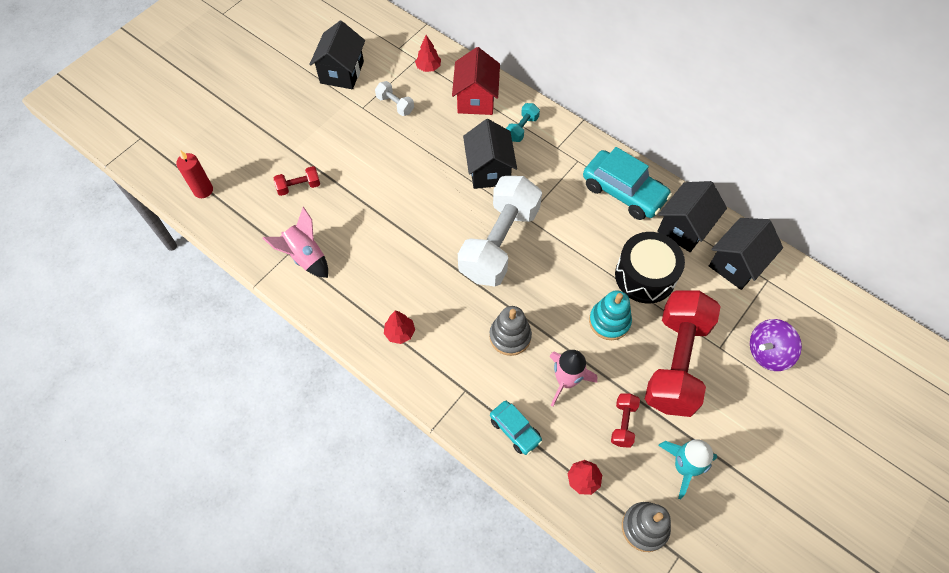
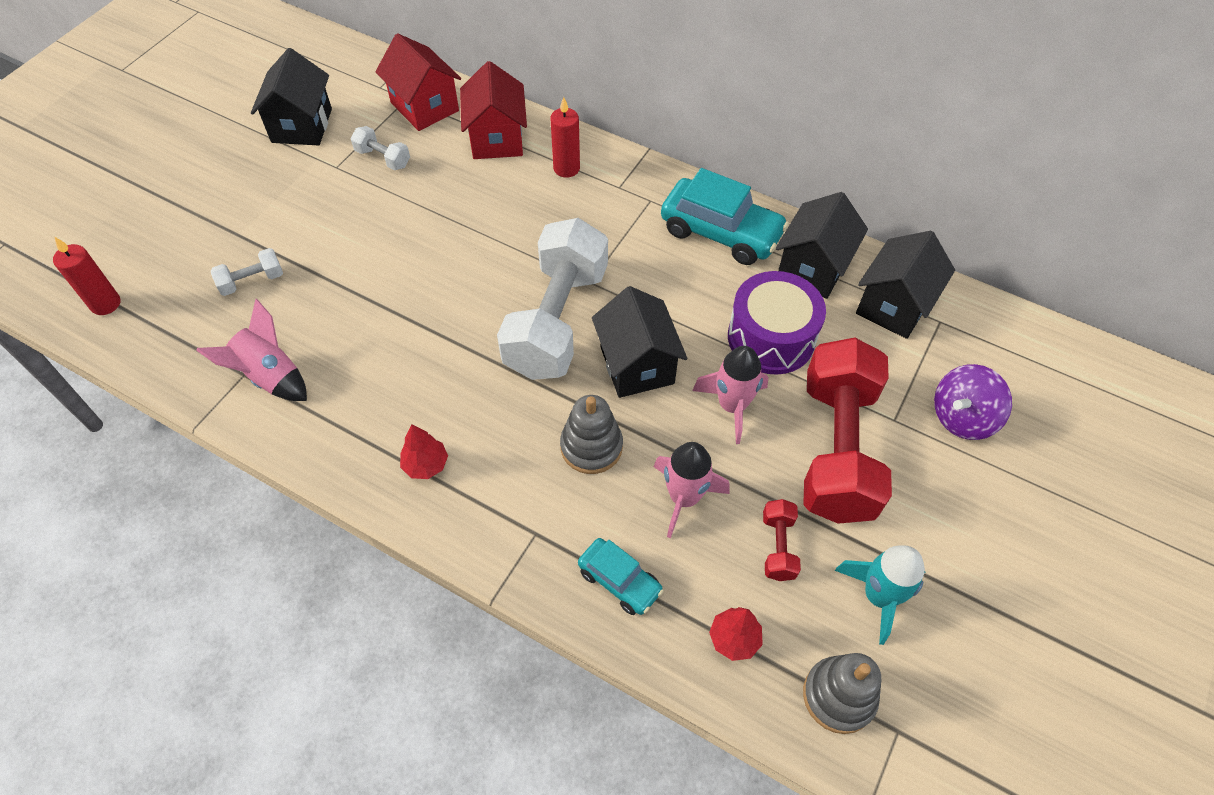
camera: 10 degrees left, 5 degrees down
(299, 186) = (252, 281): red dumbbell -> white dumbbell
(428, 67) = (424, 107): red tree -> red house
(489, 170) = (528, 227): black house -> black house (637, 365)
(522, 128) = (566, 168): turquoise dumbbell -> red candle
(609, 321) = (732, 406): turquoise stacking toy -> pink rocket
(645, 276) = (771, 338): black drum -> purple drum

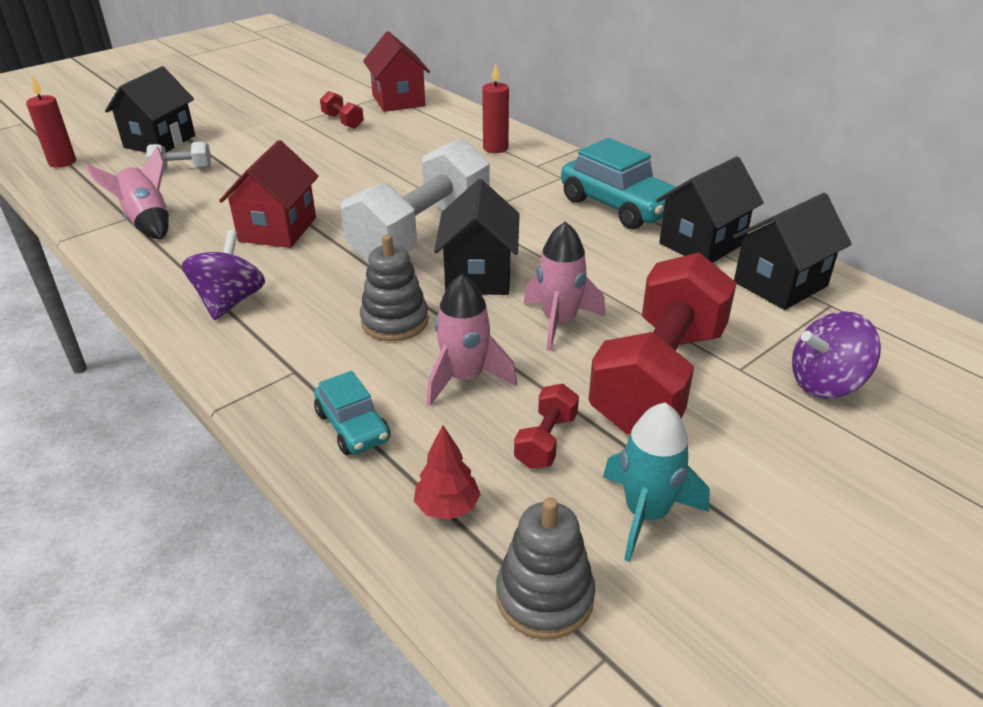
camera: 20 degrees right, 20 degrees down
(302, 125) = (293, 97): black house -> black house (160, 141)
(383, 158) = (343, 121): white dumbbell -> red dumbbell
(426, 465) = (230, 301): red tree -> purple spinning top
(497, 139) = (446, 124): red house -> red house (278, 229)
(771, 338) = (630, 282): purple drum -> none

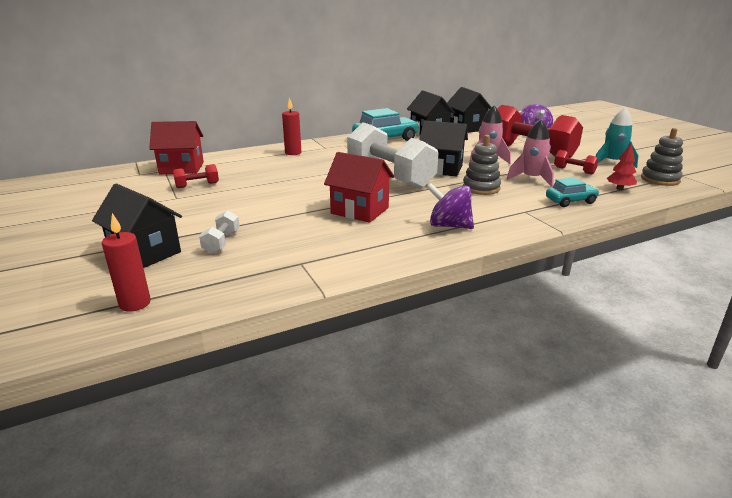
camera: 75 degrees left, 10 degrees down
(147, 222) = (316, 254): pink rocket -> none

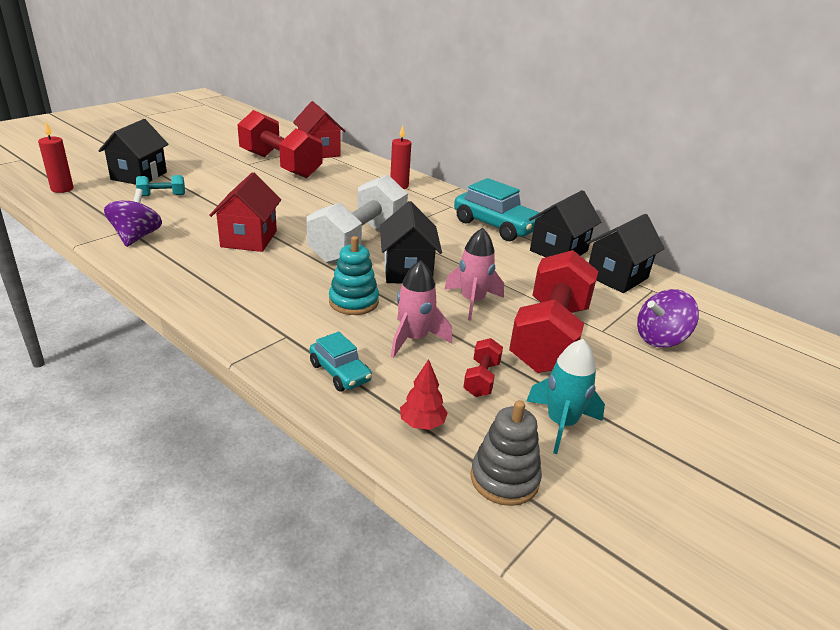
camera: 65 degrees right, 5 degrees up
(197, 185) = (280, 165): red dumbbell -> red dumbbell, size x2.42
(222, 242) = (162, 195): white dumbbell -> turquoise dumbbell
(449, 226) = (224, 288): purple spinning top -> purple spinning top (136, 237)
(481, 188) = (353, 302): grey stacking toy -> turquoise stacking toy

